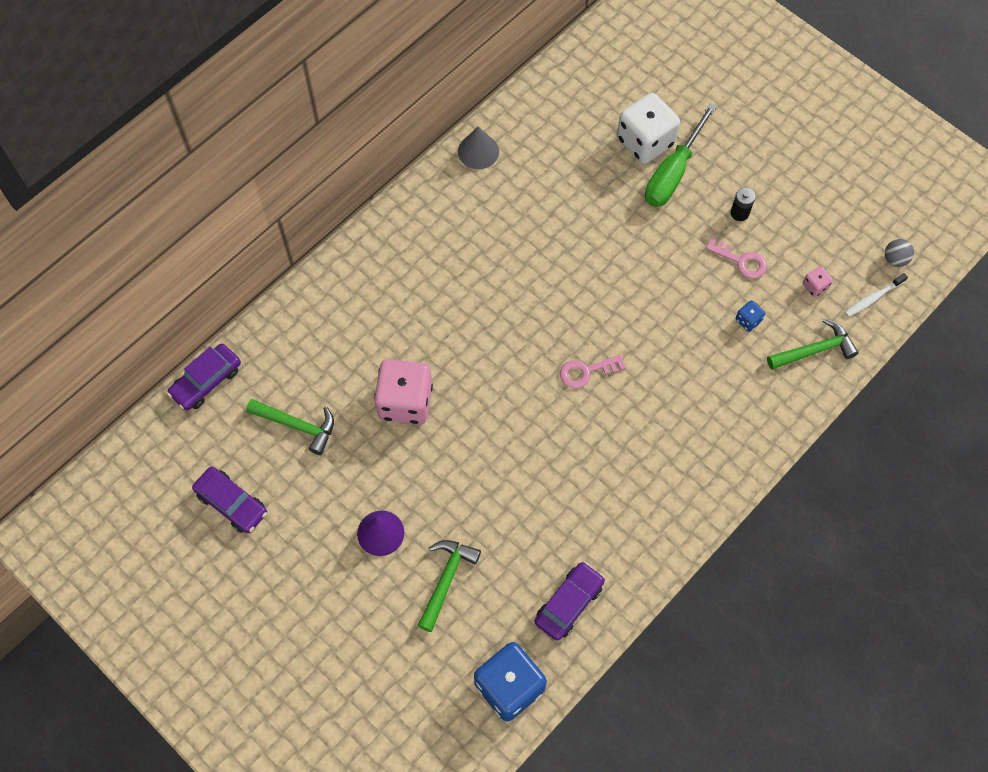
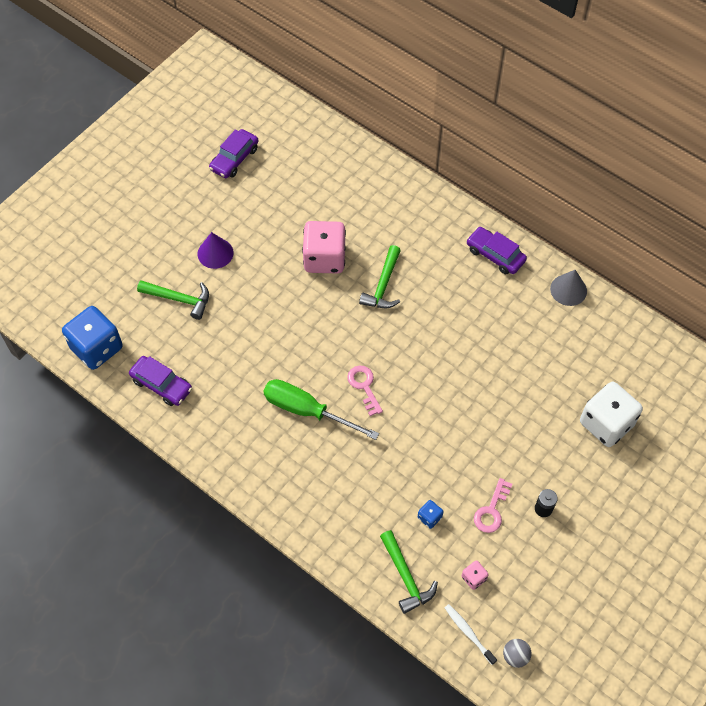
camera: 85 degrees right, 5 degrees down
(206, 381) = (330, 130): purple car -> purple car (495, 255)
(297, 425) = (298, 190): green hammer -> green hammer (383, 285)
(673, 172) = (577, 449): green screwdriver -> green screwdriver (307, 411)

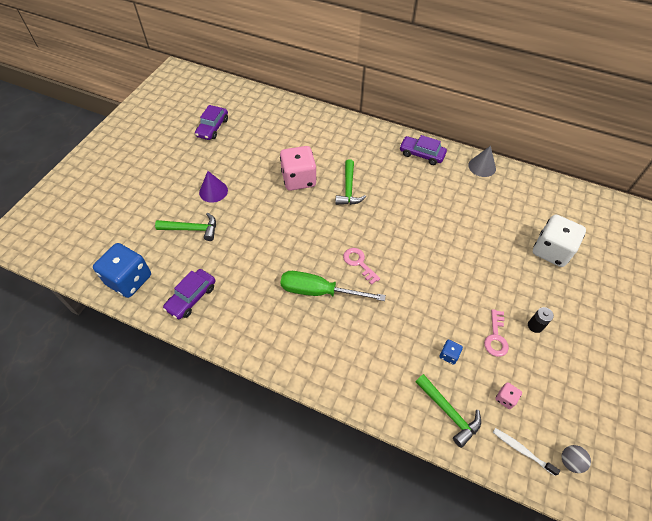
camera: 15 degrees left, 5 degrees down
(161, 385) = (191, 297): purple car -> purple car turned 105 degrees clockwise

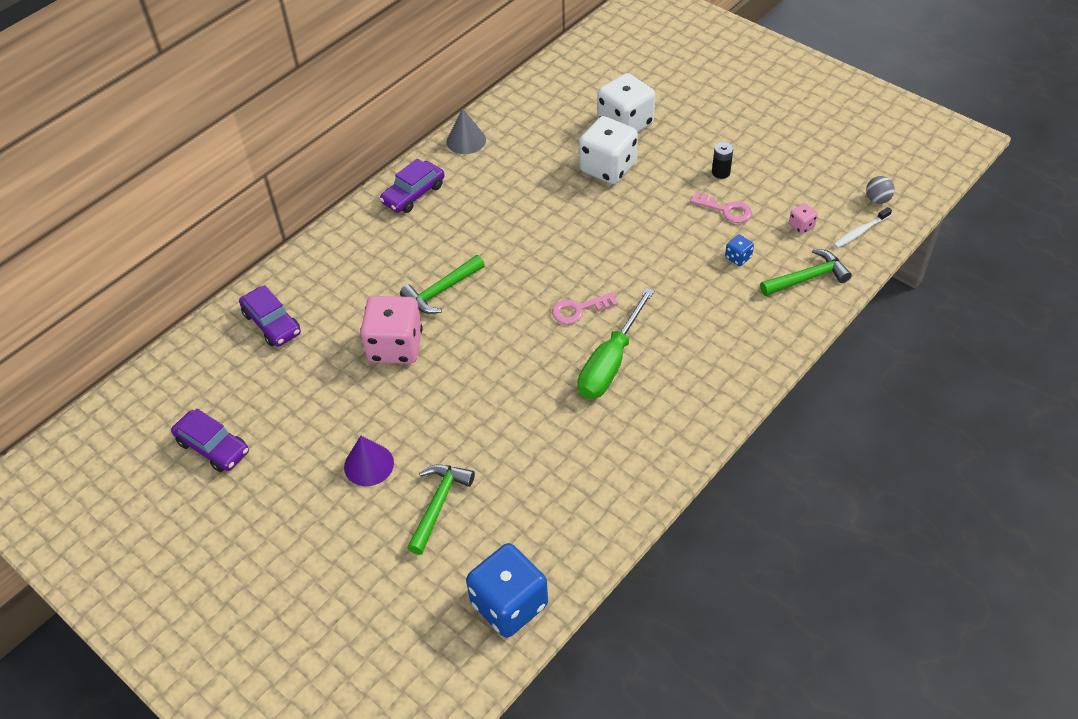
camera: 70 degrees left, 5 degrees down
(191, 297) = (571, 519): purple car -> purple car (272, 323)
(348, 189) = (441, 291): green hammer -> green hammer turned 120 degrees clockwise
(499, 250) = (608, 168): none -> white dice

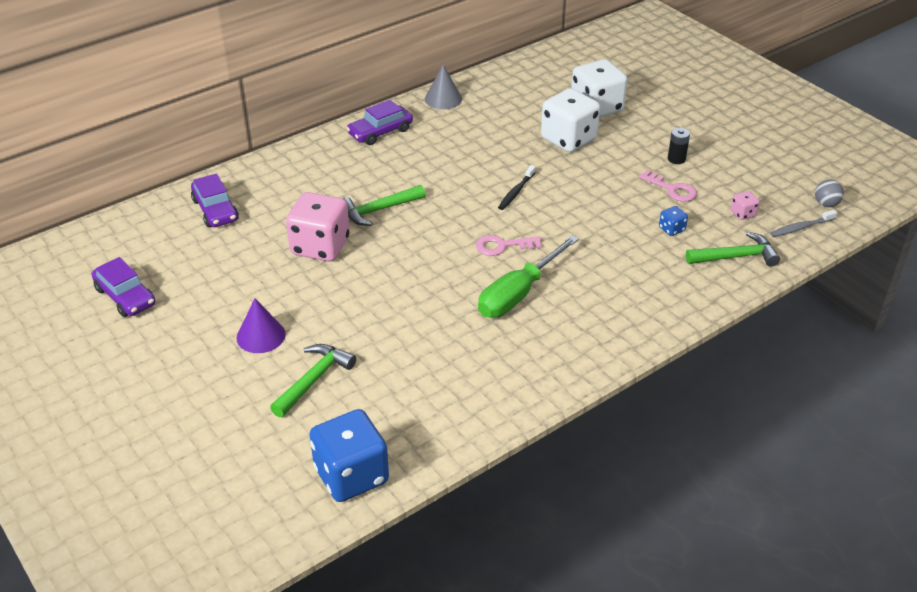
camera: 10 degrees right, 10 degrees down
(573, 242) = (516, 192): none -> black toothbrush
(860, 232) = (801, 227): white toothbrush -> grey toothbrush

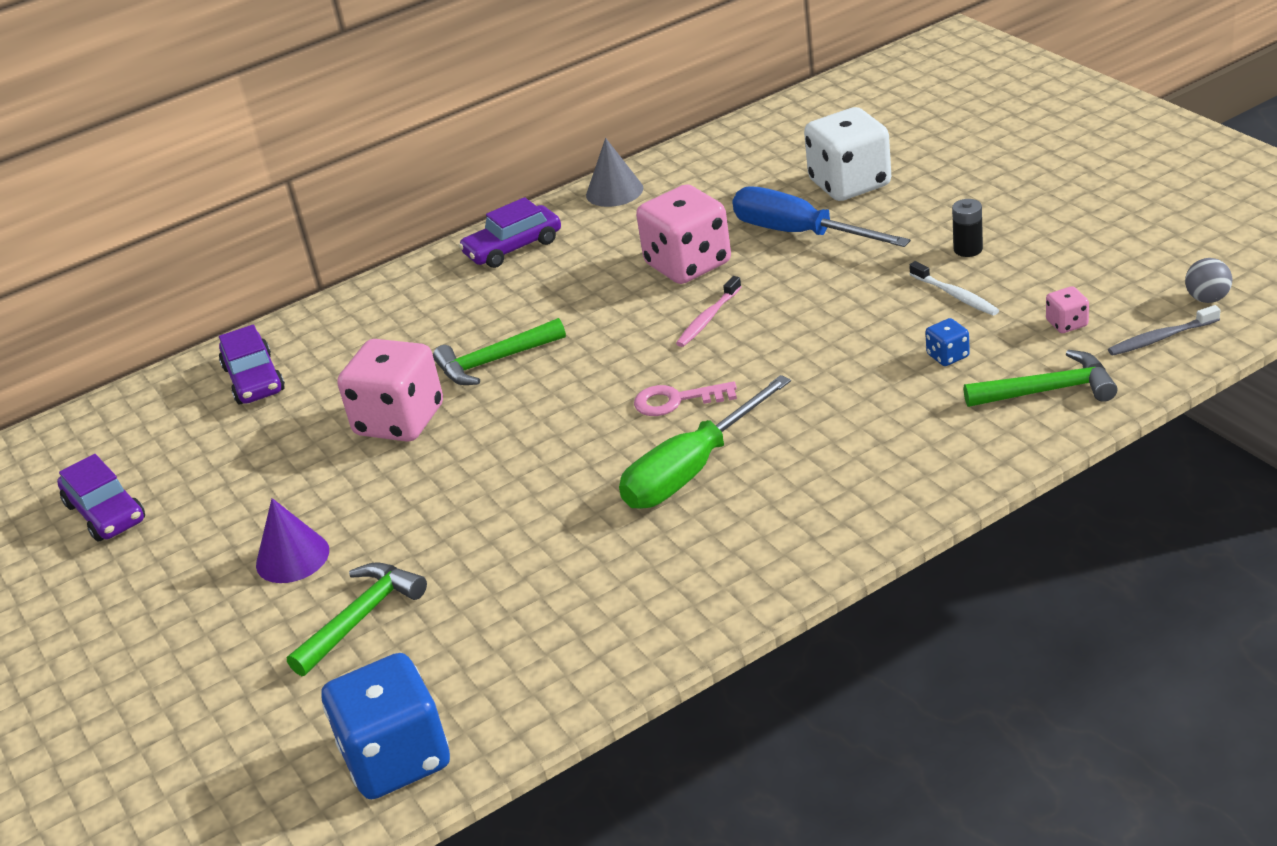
camera: 10 degrees right, 5 degrees down
(498, 154) = (688, 264): none -> pink dice
(516, 192) = (708, 318): black toothbrush -> pink toothbrush
(568, 139) = (800, 234): white dice -> blue screwdriver
(672, 189) = (955, 295): pink key -> white toothbrush

